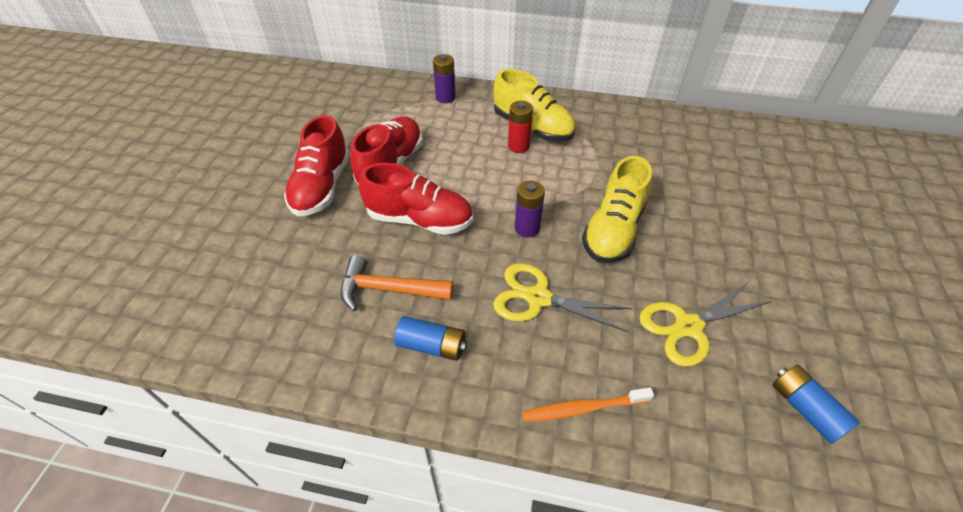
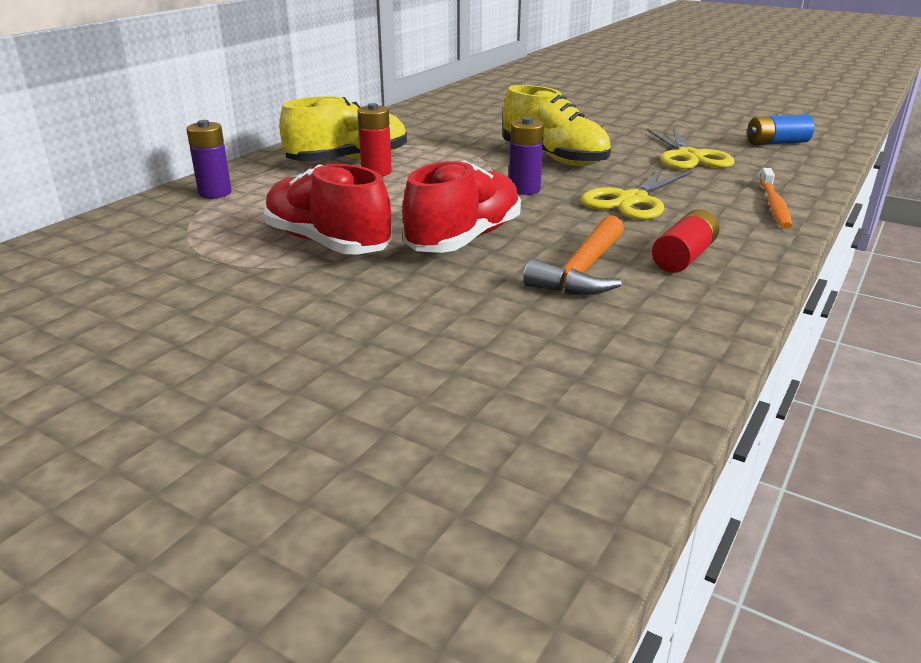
camera: 70 degrees left, 20 degrees down
(322, 187) = (324, 297): red shoe -> none
(432, 346) = (683, 257): blue battery -> red battery

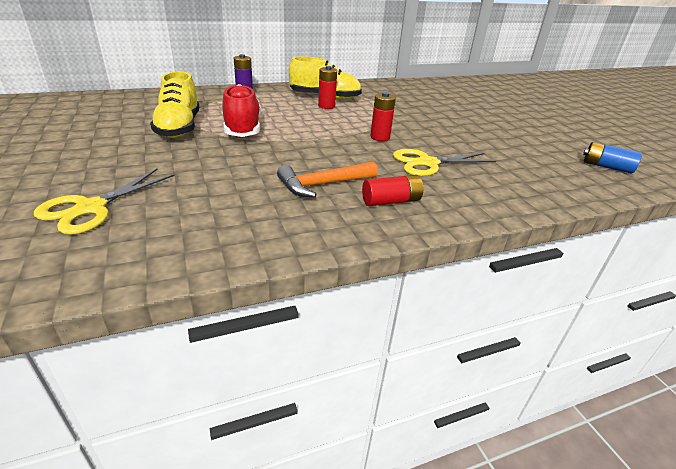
camera: 35 degrees right, 5 degrees up
(464, 239) = (301, 148): red shoe -> none
(524, 189) = (380, 137): purple battery -> red battery
(554, 158) = (431, 128): yellow shoe -> yellow shoe (179, 127)
(689, 156) = (519, 154): yellow scissors -> yellow scissors (91, 208)
(774, 205) = (515, 199): orange toothbrush -> none

